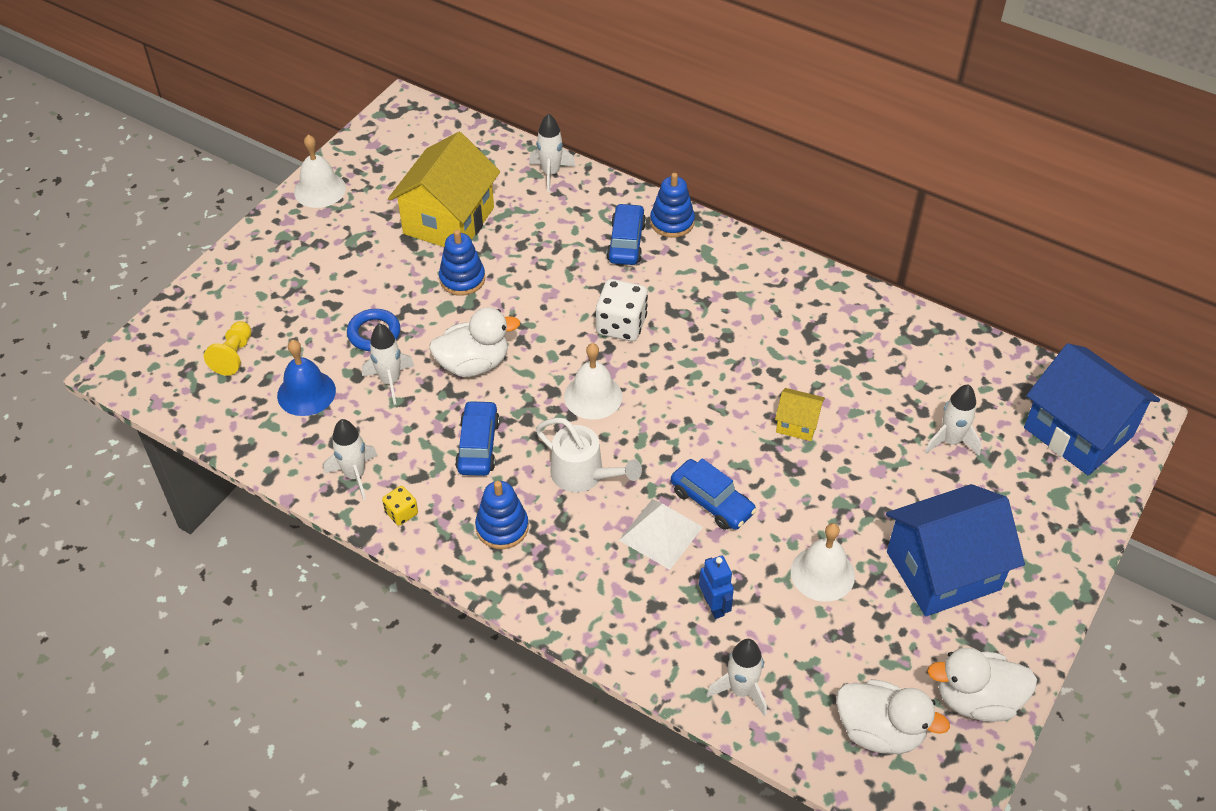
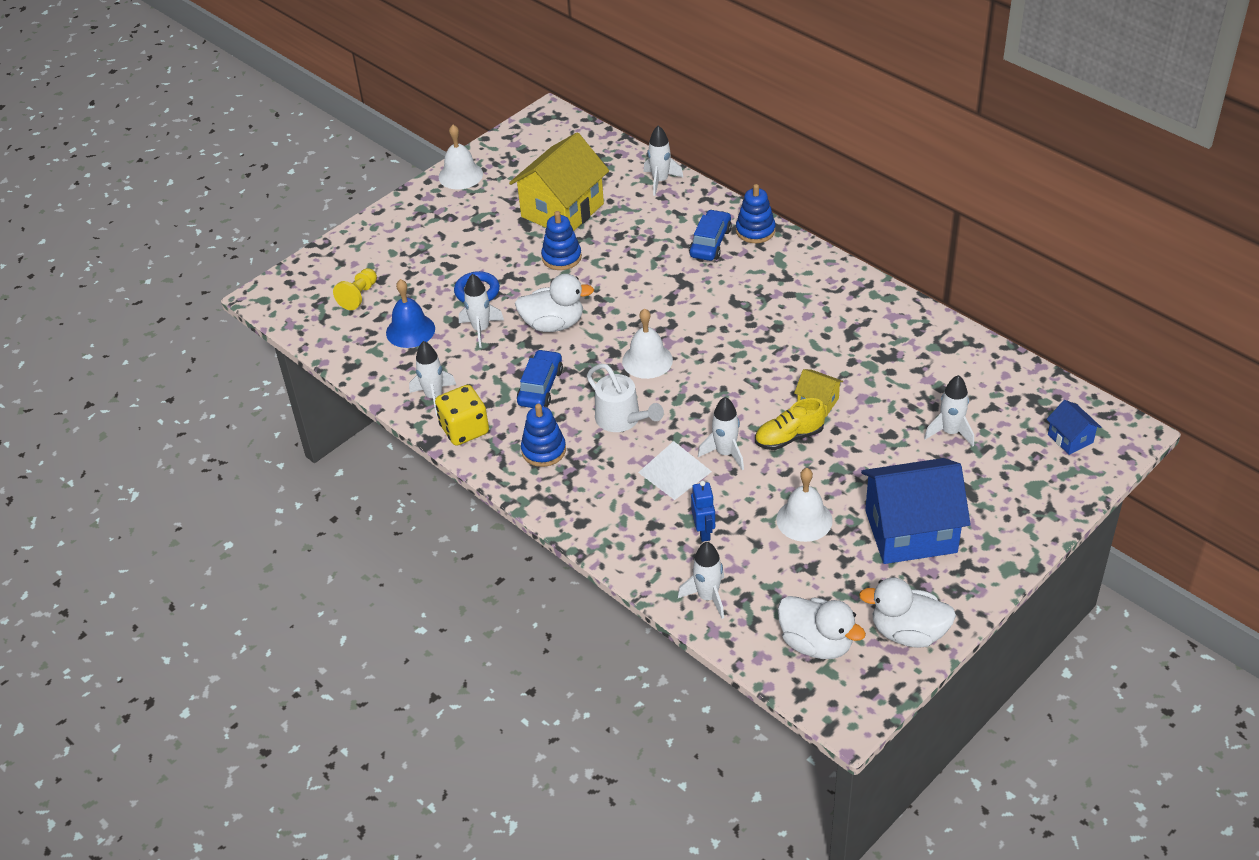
camera: 15 degrees right, 5 degrees down
(401, 513) = (464, 429): yellow dice -> yellow dice, size x1.85
(621, 325) = (687, 308): white dice -> none
(712, 502) = (725, 453): blue car -> white rocket
(777, 472) = (789, 437): none -> yellow shoe
(1078, 431) = (1070, 438): blue house -> blue house, size x0.46

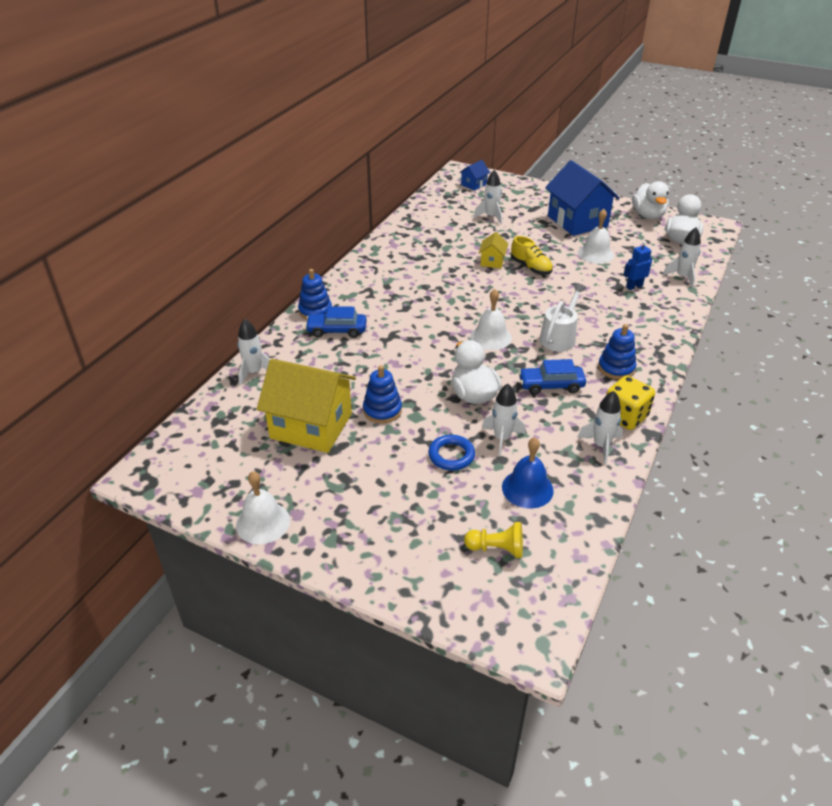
camera: 110 degrees left, 5 degrees down
(674, 472) = (592, 306): white pyramid -> none
(725, 453) = (561, 289): white rocket -> none

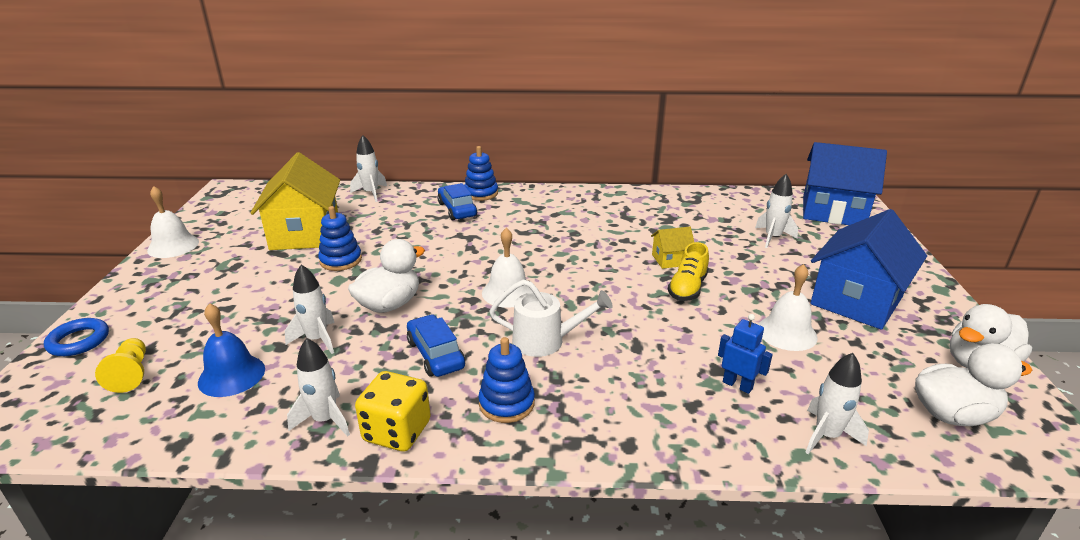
camera: 65 degrees right, 10 degrees down
(451, 455) = (280, 314): blue ring -> blue ring (79, 341)
(474, 184) = (833, 211): blue house -> blue house, size x2.19

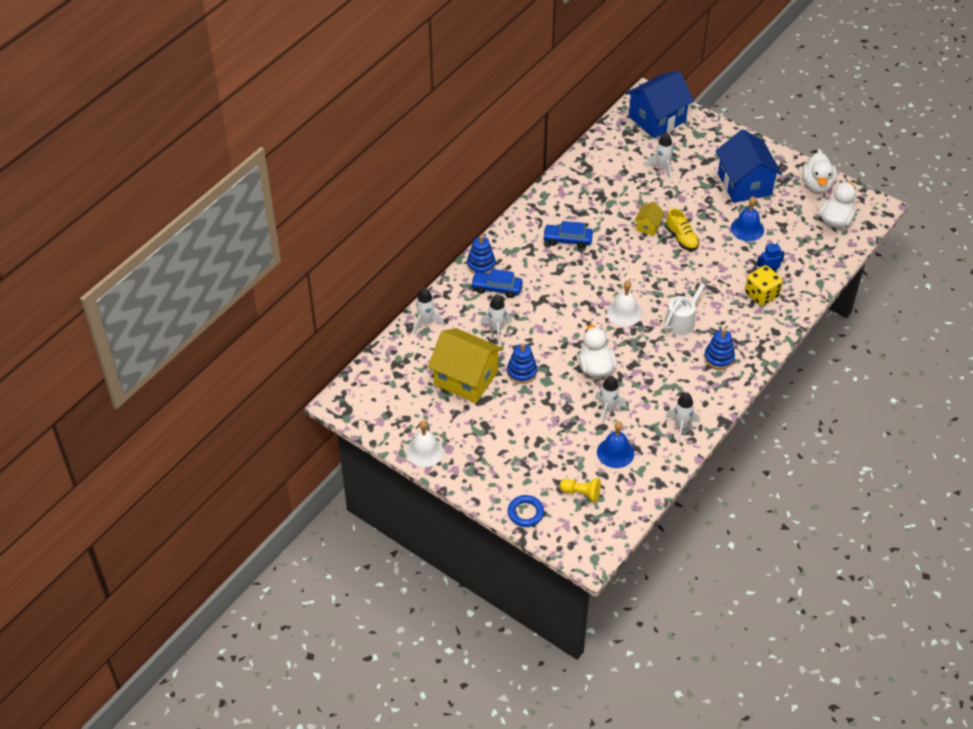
camera: 55 degrees left, 20 degrees up
(397, 431) = (709, 403): yellow dice -> yellow dice (761, 295)
(435, 354) = (660, 367): blue car -> blue car (567, 240)
(787, 332) = (747, 229): white bell -> blue bell
(826, 435) = (817, 268): white rocket -> white rocket (496, 329)

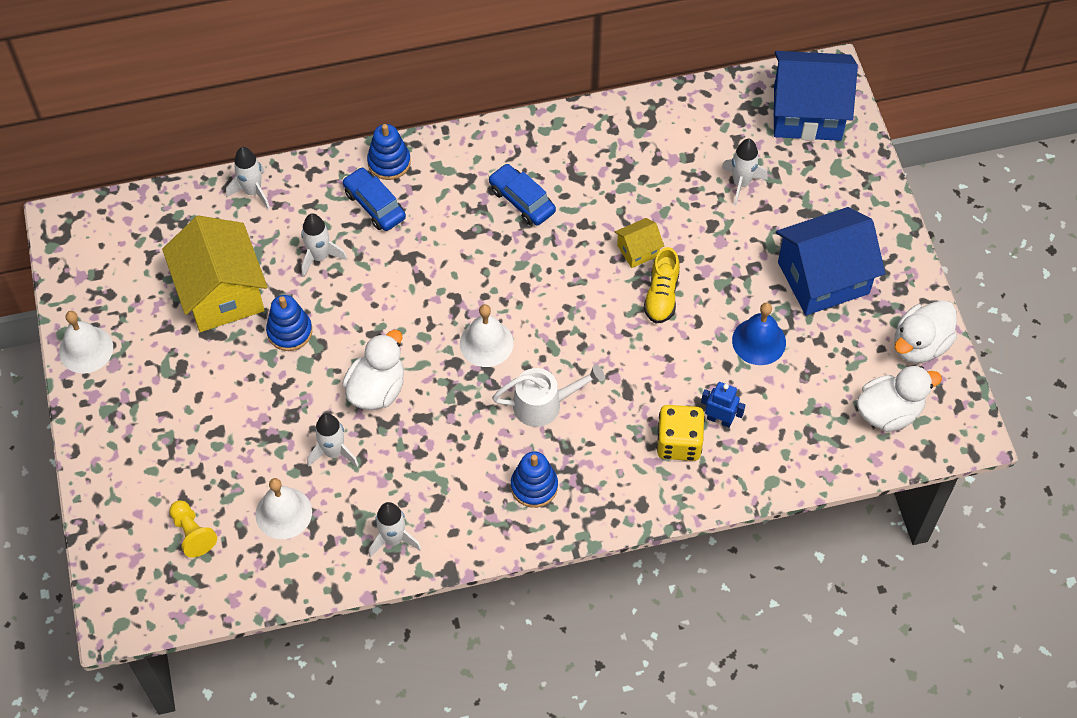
camera: 40 degrees right, 10 degrees up
(525, 513) = (109, 508): blue ring -> none
(615, 452) = (283, 513): blue bell -> white bell
(744, 184) = (823, 278): blue house -> blue house turned 45 degrees clockwise

